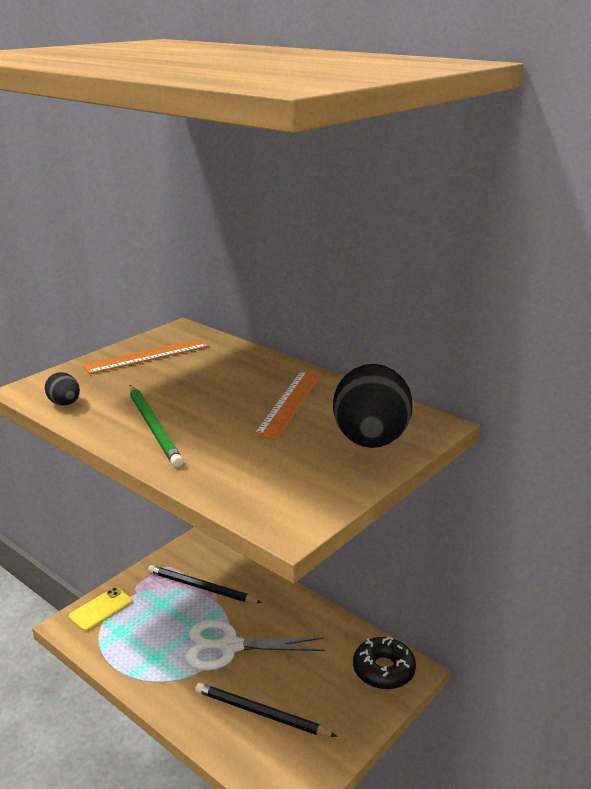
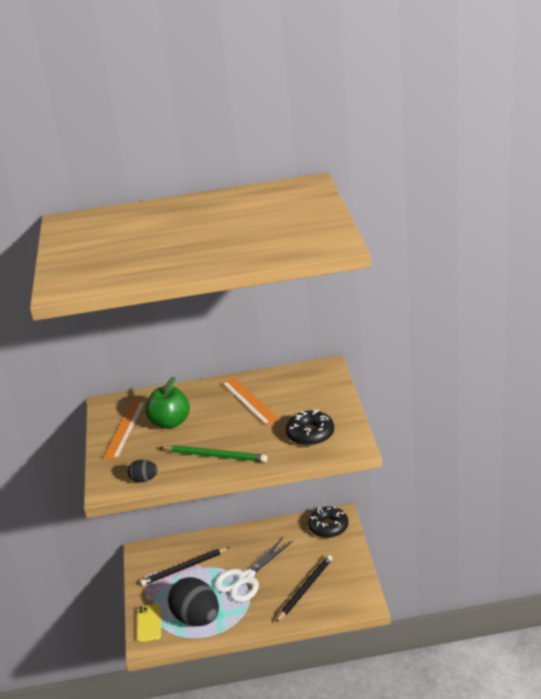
camera: 45 degrees left, 5 degrees up
(188, 374) = (170, 423): none -> green apple
(261, 713) = (305, 589): black pencil -> black pencil turned 150 degrees clockwise
(274, 476) = (310, 434): none -> black donut
(370, 441) = (317, 393): black egg -> black egg (197, 618)

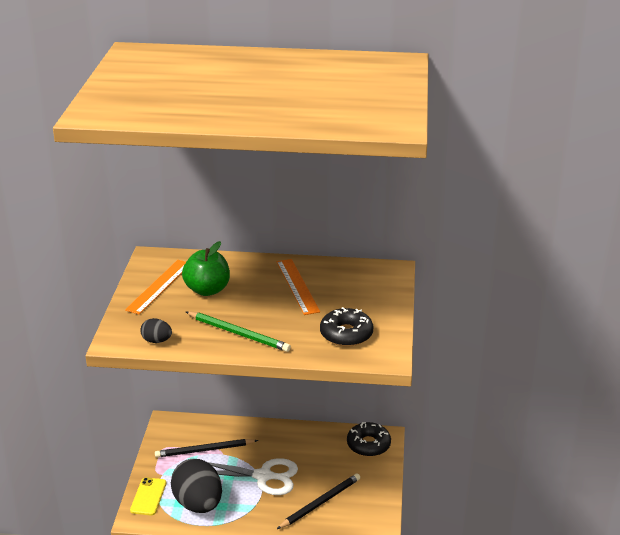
camera: 10 degrees right, 0 degrees up
(246, 578) = (263, 476): white scissors -> white scissors turned 135 degrees counterclockwise

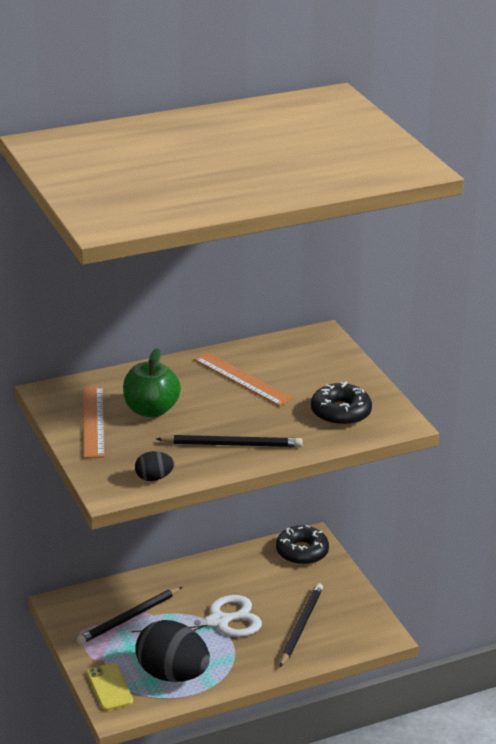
camera: 30 degrees left, 0 degrees up
(238, 333) = (232, 444): green pencil -> black pencil

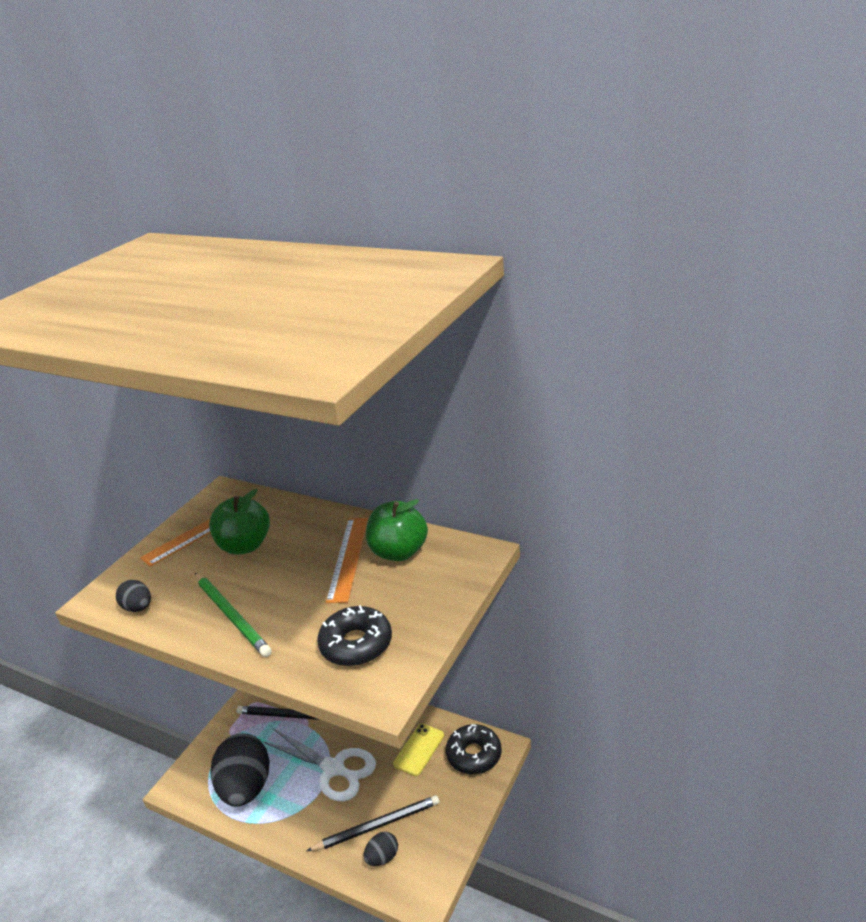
camera: 55 degrees right, 0 degrees up
(109, 687) = (203, 763): yellow phone -> yellow phone (419, 749)
(232, 444) = (232, 616): black pencil -> green pencil
(269, 359) = (399, 552): none -> green apple
(330, 637) = (382, 857): none -> black egg

